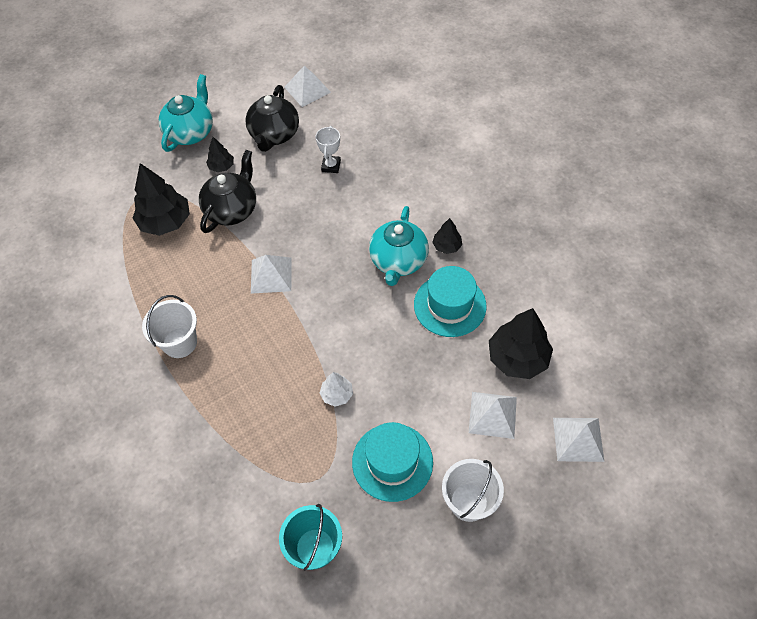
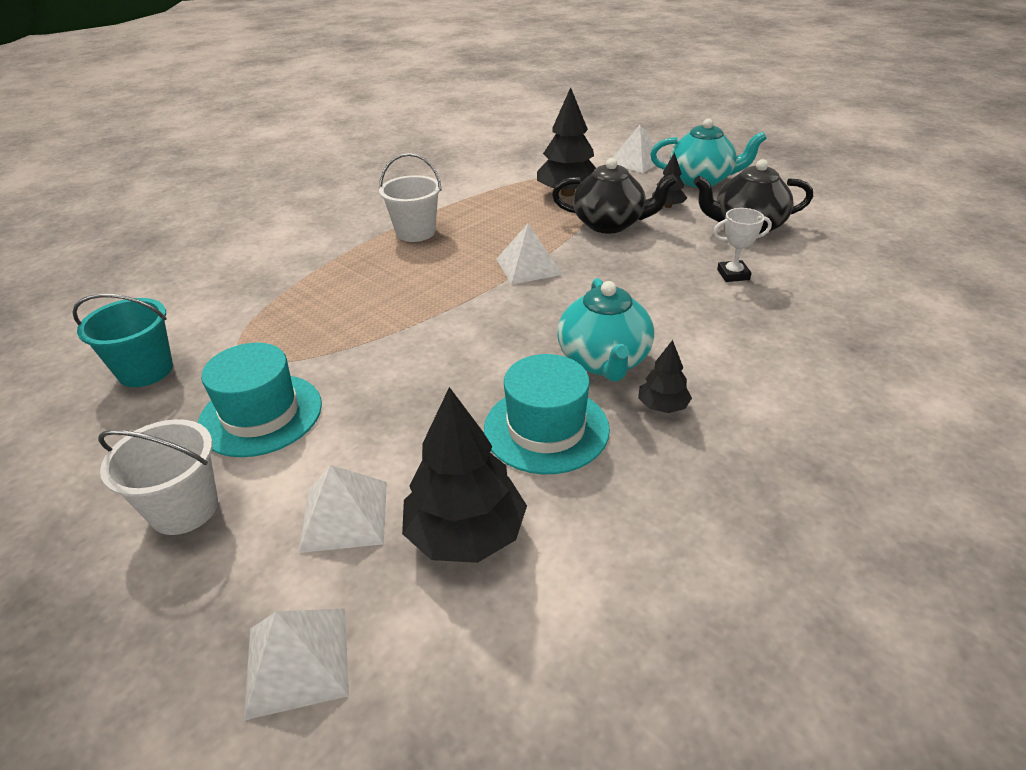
camera: 75 degrees right, 20 degrees down
(307, 89) = (848, 233): white pyramid -> white pyramid (636, 161)
(337, 394) = (364, 347): white tree -> none
(398, 261) = (604, 361): turquoise teapot -> turquoise teapot turned 90 degrees counterclockwise

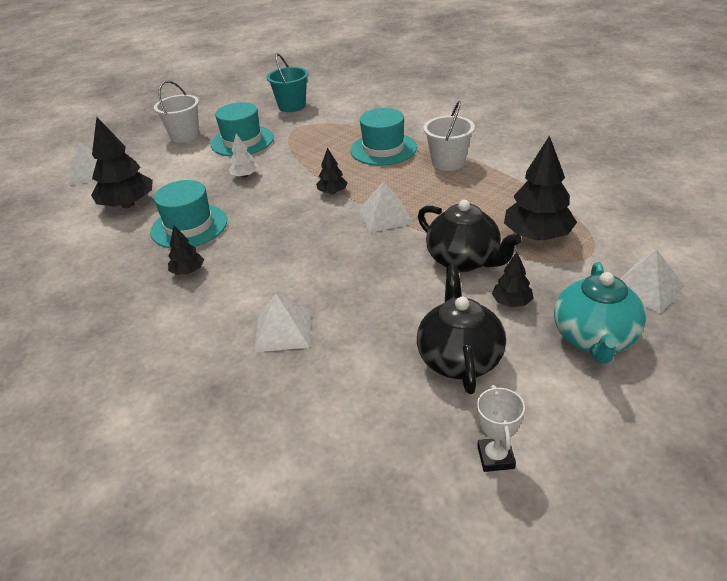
camera: 95 degrees right, 0 degrees up
(344, 515) = (158, 172): white pyramid -> white pyramid (283, 330)
(361, 274) = (383, 149): none -> turquoise hat
(397, 392) = (245, 176): none -> white tree
(467, 305) = (332, 192): none -> black tree
(604, 361) = (246, 249): turquoise teapot -> none
(610, 224) = (464, 260): black teapot -> black teapot turned 60 degrees counterclockwise
(733, 274) = (353, 331): white trophy -> white trophy (495, 457)

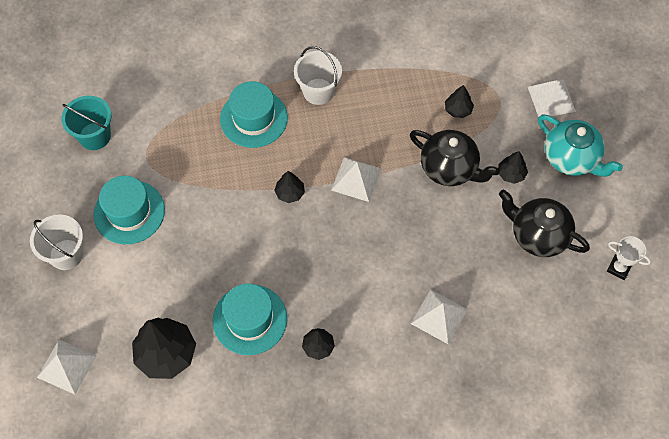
camera: 60 degrees left, 25 degrees up
(245, 176) = (201, 241): white tree -> none
(464, 260) = (449, 168): black teapot -> black teapot turned 45 degrees clockwise
(537, 236) = (458, 110): black tree -> black tree, size x0.52

